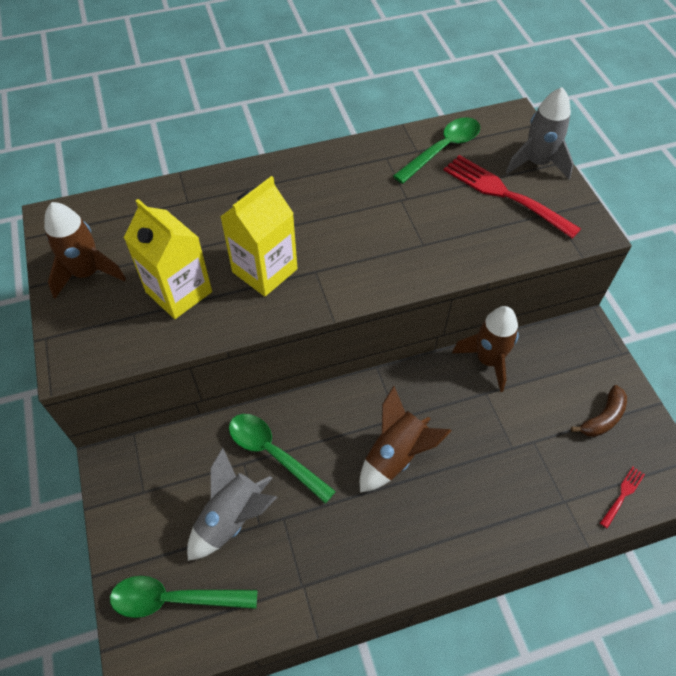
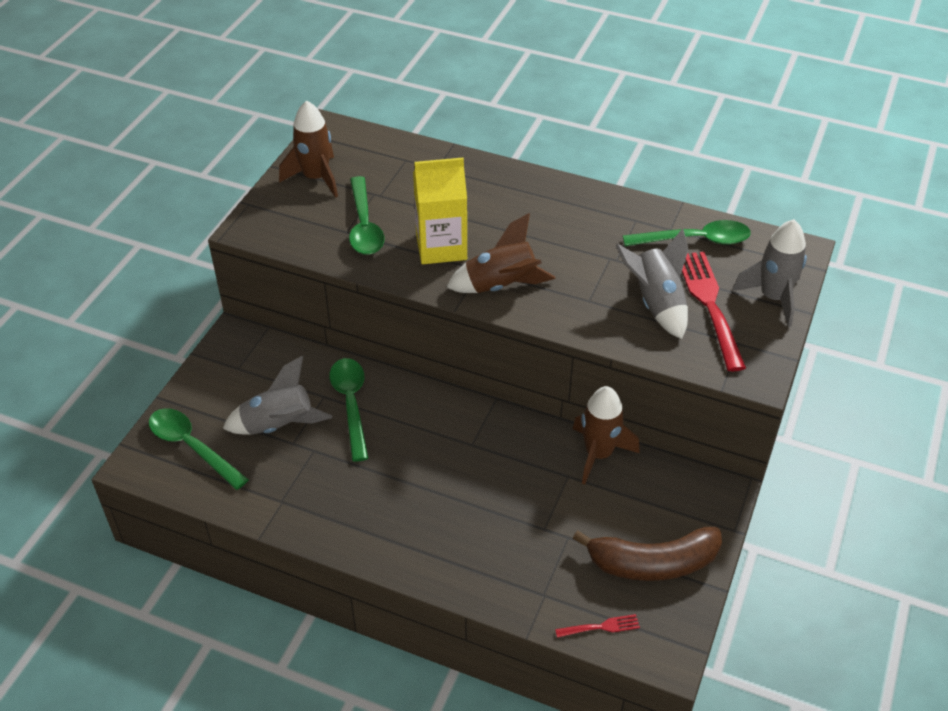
camera: 40 degrees right, 10 degrees down
(179, 292) = (364, 226): yellow carton -> green spoon
(396, 455) = (441, 468): brown rocket -> brown rocket (501, 286)
(471, 216) = (656, 304): none -> grey rocket
(602, 418) = (652, 563): brown banana -> brown banana, size x1.73

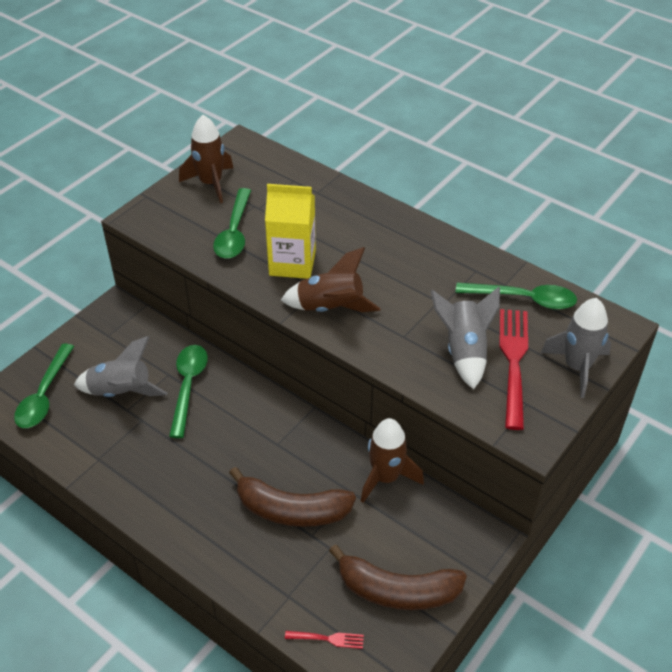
camera: 15 degrees right, 0 degrees up
(191, 447) = (44, 395): green spoon -> green spoon turned 135 degrees counterclockwise
(513, 508) = (291, 510): none -> brown banana

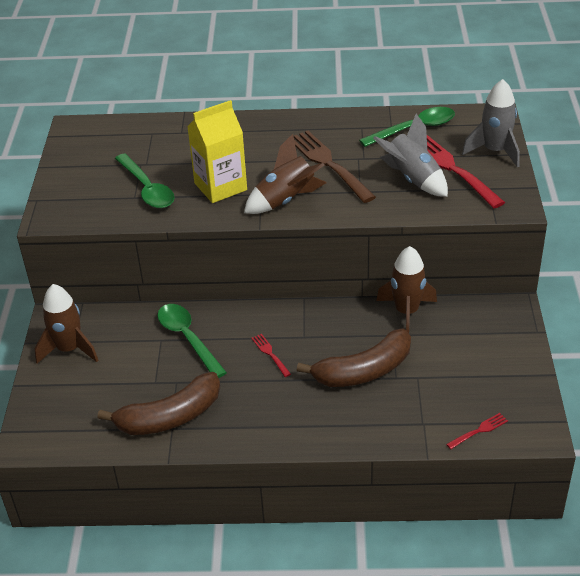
camera: 35 degrees left, 5 degrees down
(44, 395) = (68, 413): green spoon -> none
(121, 392) = (135, 373): grey rocket -> none
(211, 183) = (84, 165): brown rocket -> brown rocket (69, 349)
(235, 443) = (270, 354): none -> red fork
(397, 590) = (491, 374): brown banana -> brown banana (170, 417)
(406, 293) = (329, 164): none -> brown fork

